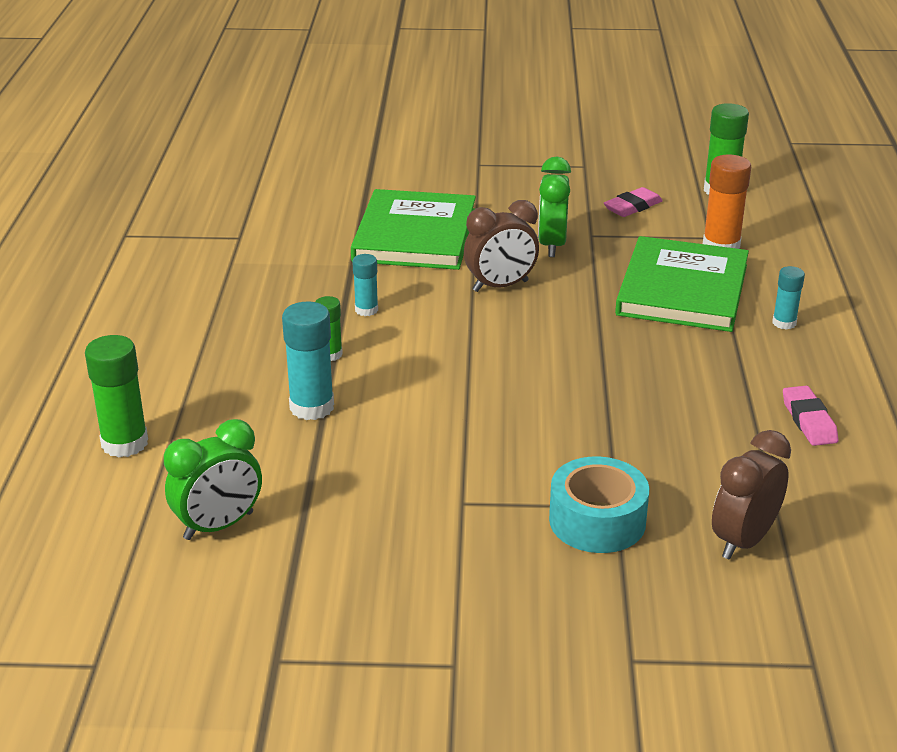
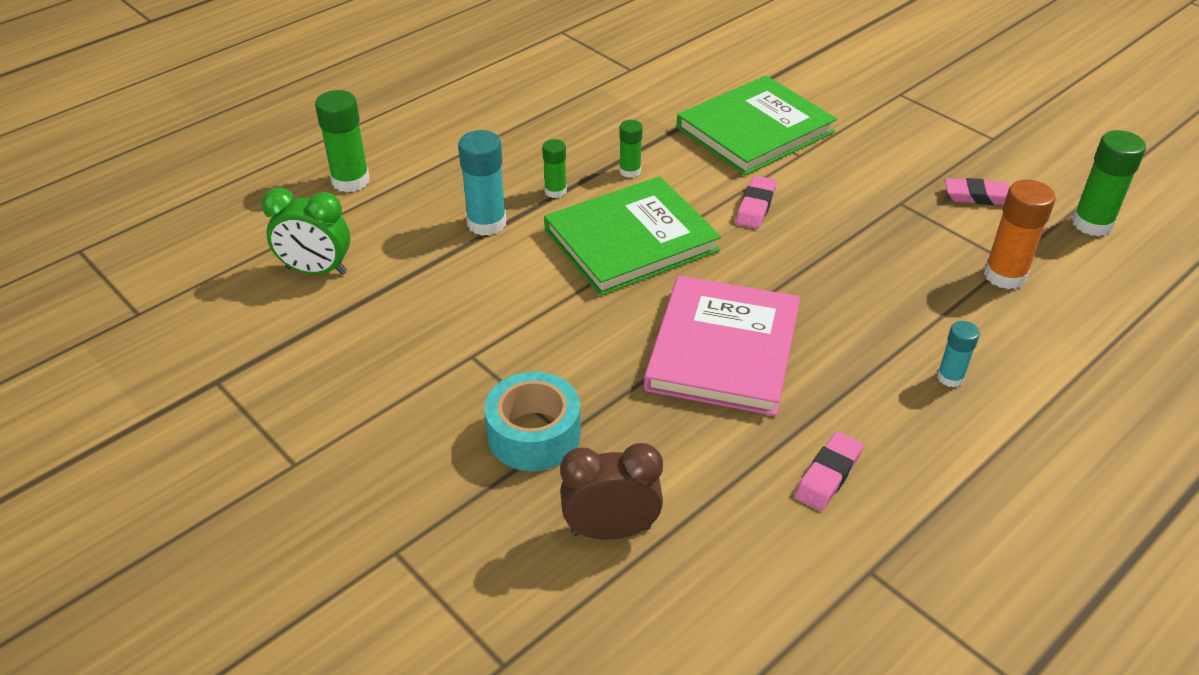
camera: 45 degrees right, 10 degrees up
(366, 310) = (630, 171): turquoise glue stick -> green glue stick
(500, 286) = (755, 206): brown clock -> pink eraser
(552, 245) = (851, 194): green clock -> none
(630, 388) = (723, 349): none -> pink book
(682, 290) = (903, 294): green book -> green book (631, 240)

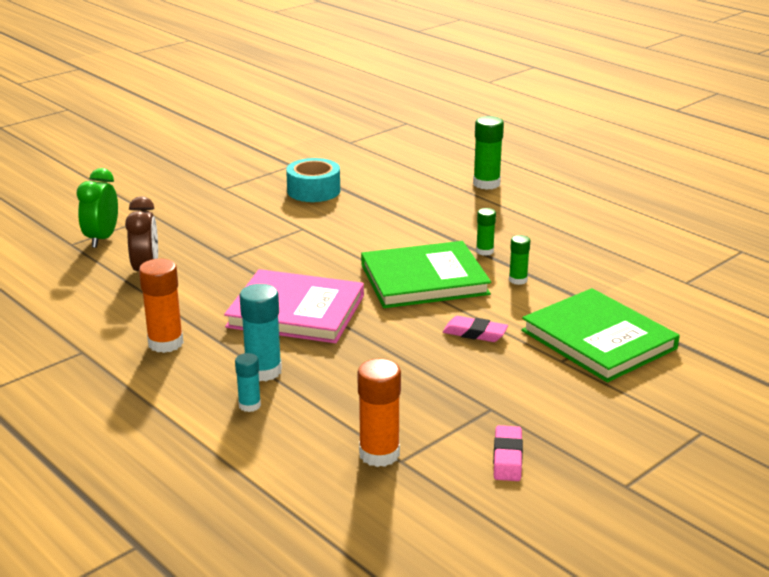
camera: 90 degrees right, 15 degrees down
(316, 271) = (387, 181): green clock -> green clock (102, 239)
(486, 223) = (441, 228): turquoise glue stick -> turquoise glue stick (263, 371)
(534, 434) = (228, 248): turquoise tape -> turquoise tape (313, 191)
(631, 240) = (424, 279): green book -> green book turned 75 degrees counterclockwise
(828, 475) = (165, 343): pink eraser -> orange glue stick
(1092, 223) = (467, 528): green glue stick -> none

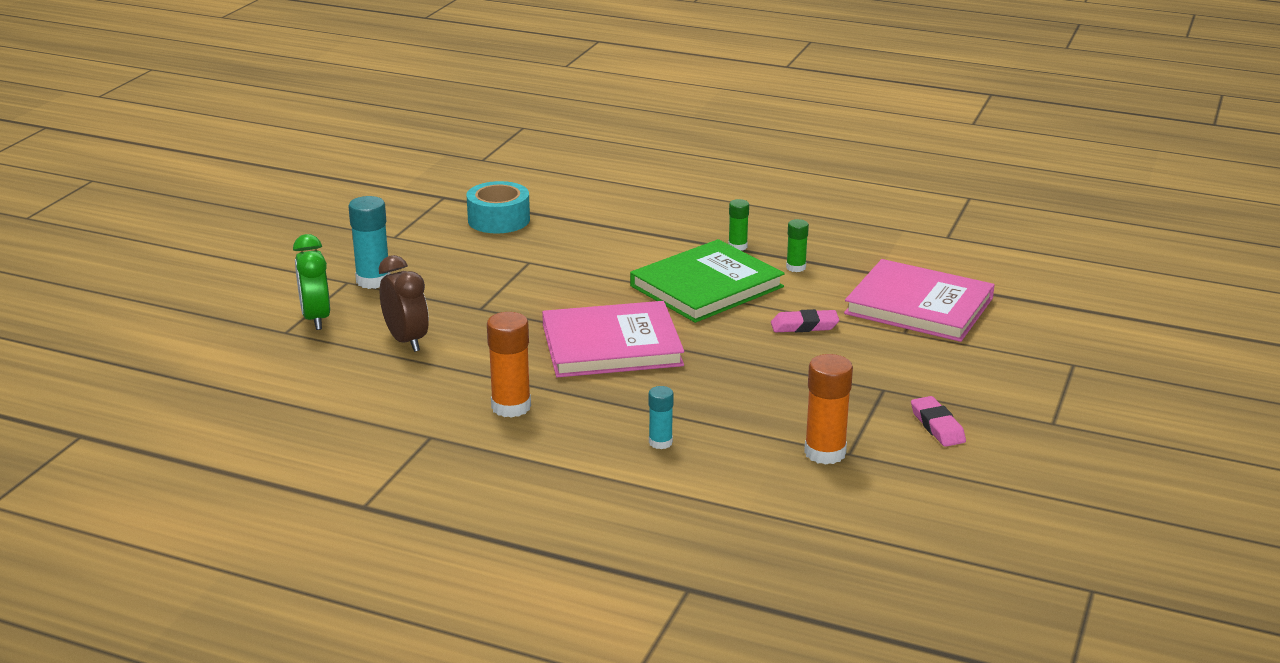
camera: 25 degrees left, 0 degrees up
(263, 371) = (640, 408): turquoise glue stick -> turquoise glue stick (373, 281)
(486, 184) = (672, 178): green glue stick -> none
(598, 339) = (919, 306): green book -> pink book

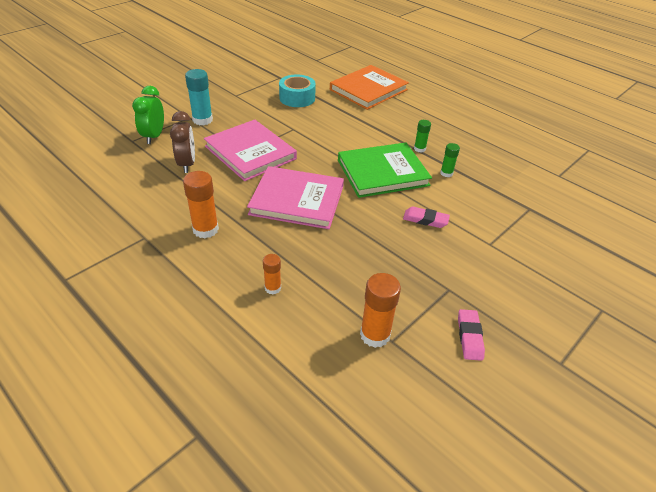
camera: 20 degrees right, 15 degrees up
(602, 185) = (368, 90): none -> orange book
(660, 442) = (273, 288): turquoise glue stick -> orange glue stick
(919, 306) = (511, 225): pink book -> pink book (250, 152)

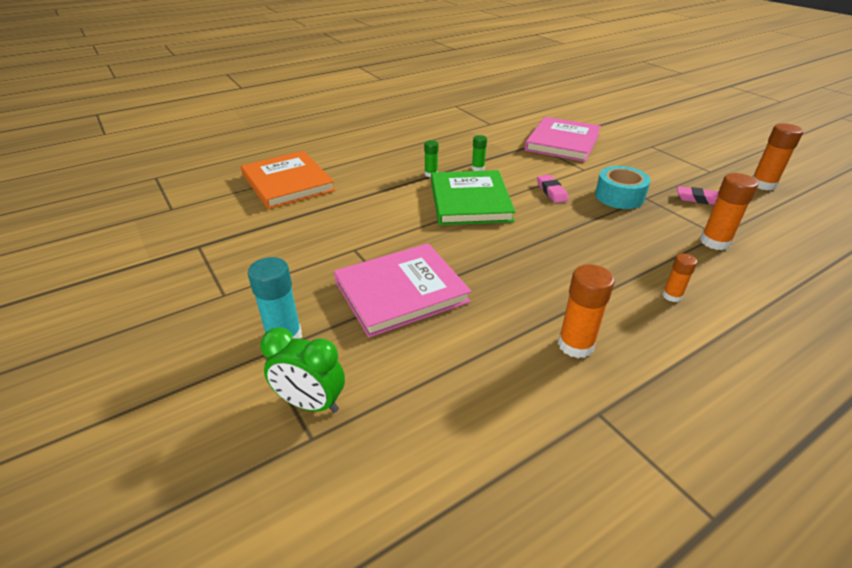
camera: 75 degrees left, 5 degrees down
(187, 164) = (414, 360): brown clock -> none
(297, 98) = (273, 237): turquoise tape -> turquoise tape (619, 196)
(297, 200) = (516, 263): pink book -> pink book (562, 142)
(425, 220) = (551, 191): pink eraser -> pink eraser turned 45 degrees counterclockwise
(554, 419) = (763, 184): none -> orange glue stick

